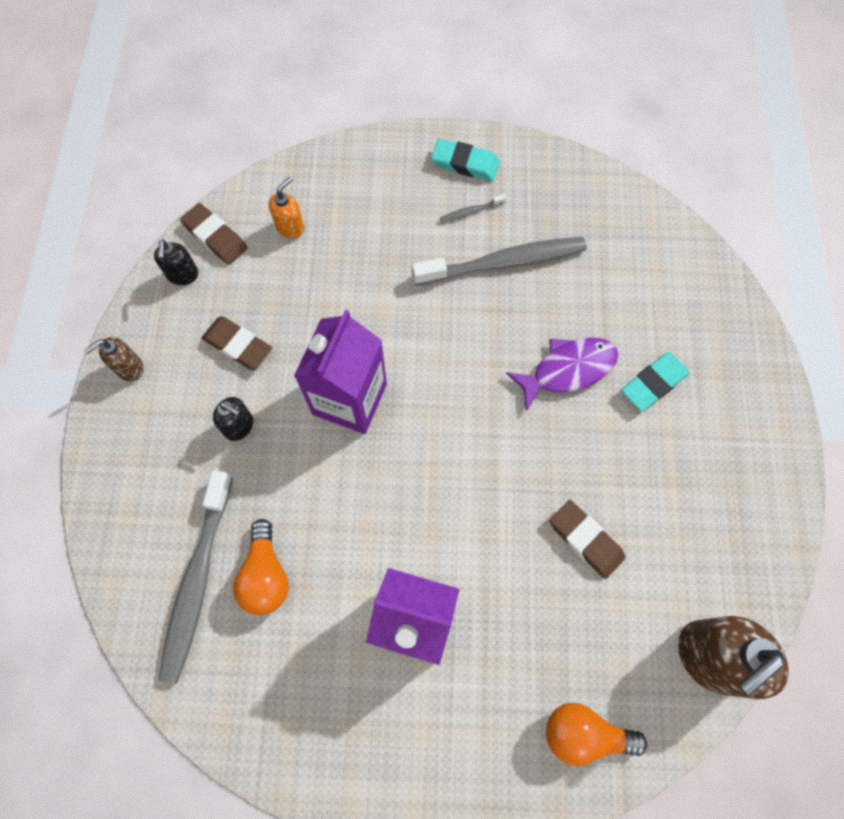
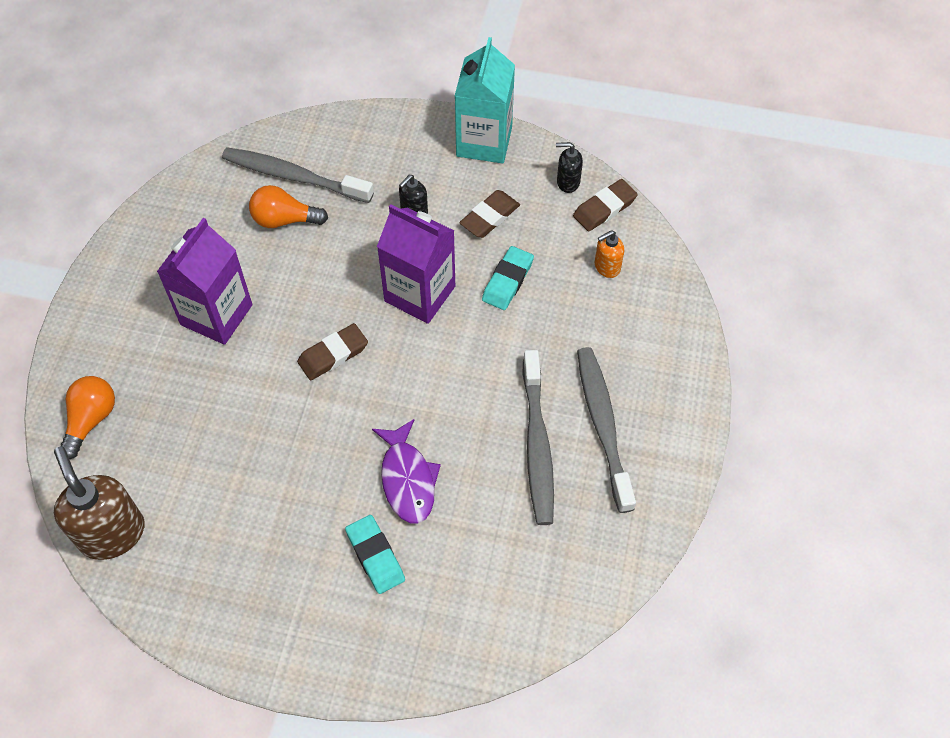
camera: 100 degrees right, 10 degrees down
(129, 368) = (484, 141): brown soap dispenser -> turquoise carton
(290, 227) = (606, 267): orange soap dispenser -> orange soap dispenser turned 105 degrees clockwise
(465, 163) = (664, 431): turquoise eraser -> turquoise eraser (508, 281)
(471, 211) = (603, 425): grey toothbrush -> grey toothbrush, size x2.48
(586, 540) = (242, 457): brown eraser -> brown eraser (333, 354)

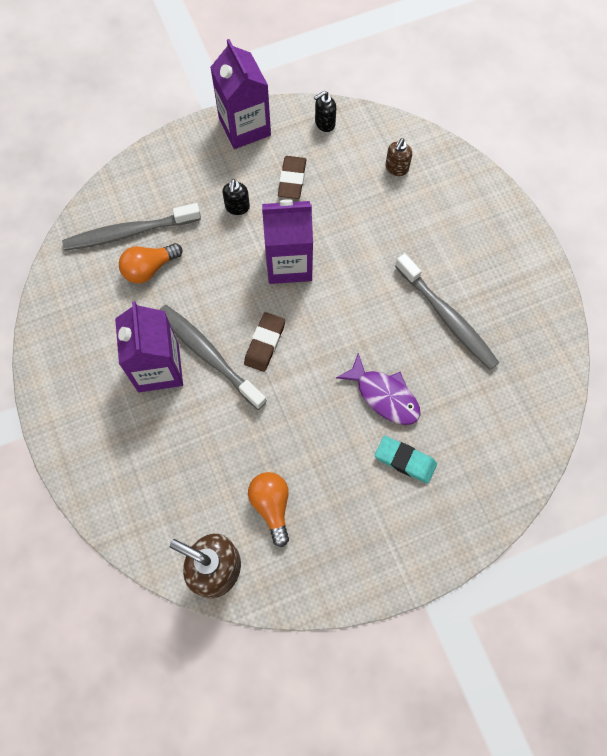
camera: 35 degrees left, 10 degrees up
(91, 420) = (131, 502): orange light bulb -> orange light bulb (271, 506)
(484, 141) = (244, 127): turquoise carton -> purple carton
(508, 281) = (340, 217): turquoise eraser -> none
(603, 425) = (477, 278): grey toothbrush -> grey toothbrush (209, 355)
(604, 208) = (363, 128): brown eraser -> none
(606, 267) = (396, 168): orange soap dispenser -> brown soap dispenser

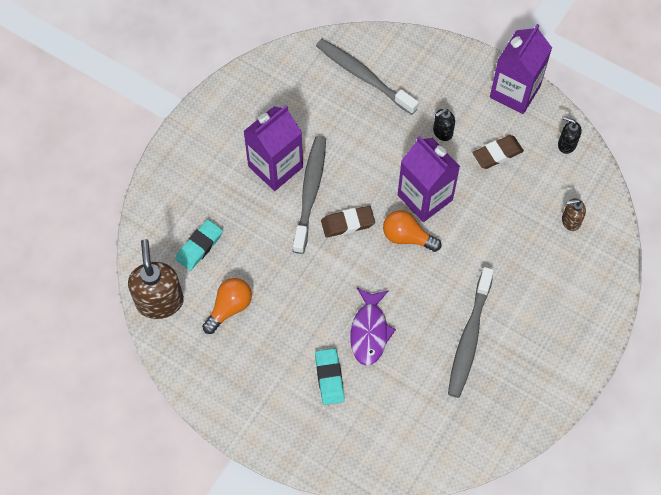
camera: 55 degrees right, 5 degrees down
(149, 268) = (346, 108): orange light bulb -> orange light bulb (407, 237)
(186, 492) = (199, 246): none -> turquoise eraser

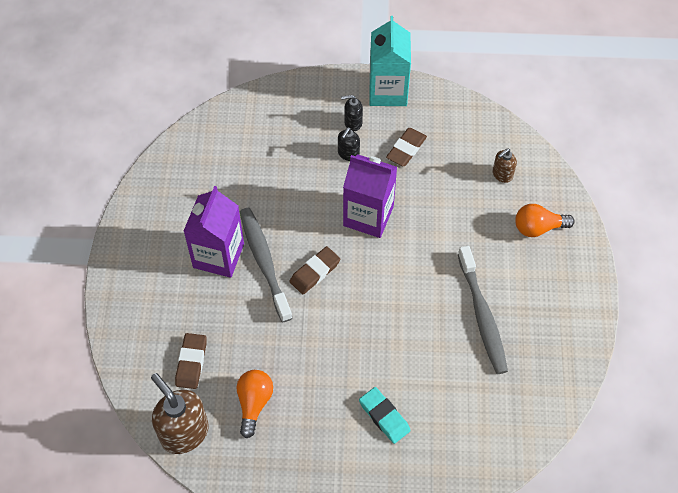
camera: 30 degrees left, 5 degrees down
(199, 246) = (191, 362): turquoise eraser -> brown eraser
(363, 76) = (249, 139): grey toothbrush -> none
(369, 331) = (394, 356): purple fish -> none
(407, 237) = (374, 257): orange light bulb -> orange light bulb (538, 227)
(515, 91) = (388, 91): purple carton -> turquoise carton
(566, 144) = (458, 114): black soap dispenser -> black soap dispenser (353, 123)

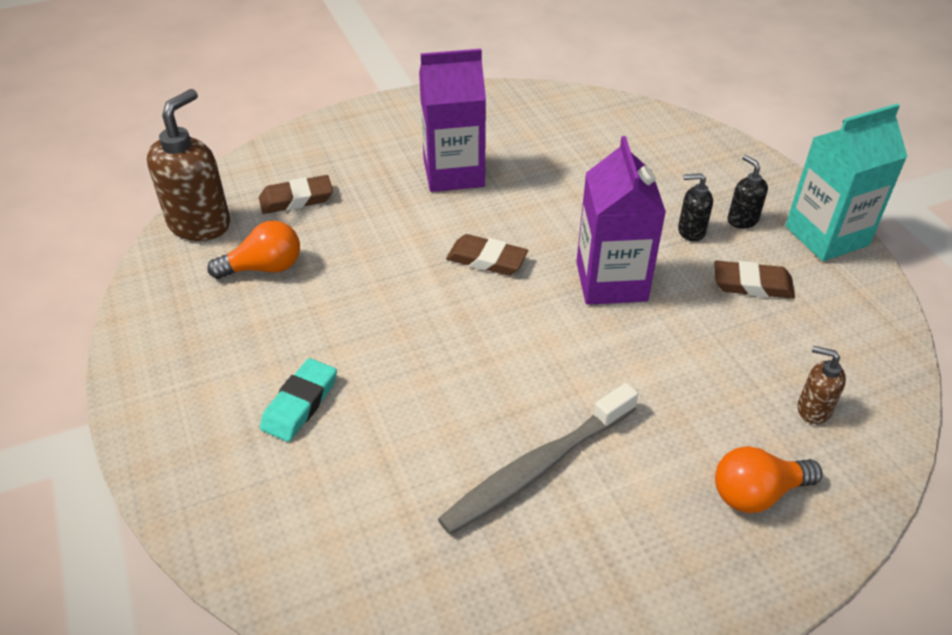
camera: 65 degrees right, 15 degrees down
(264, 262) = (470, 211): grey toothbrush -> none
(538, 227) = (757, 493): orange light bulb -> orange light bulb turned 75 degrees counterclockwise

